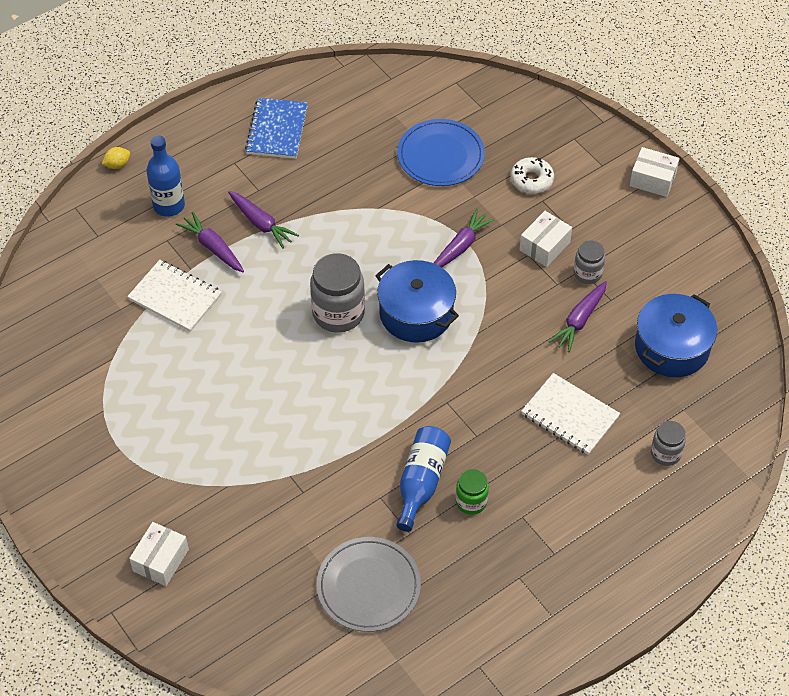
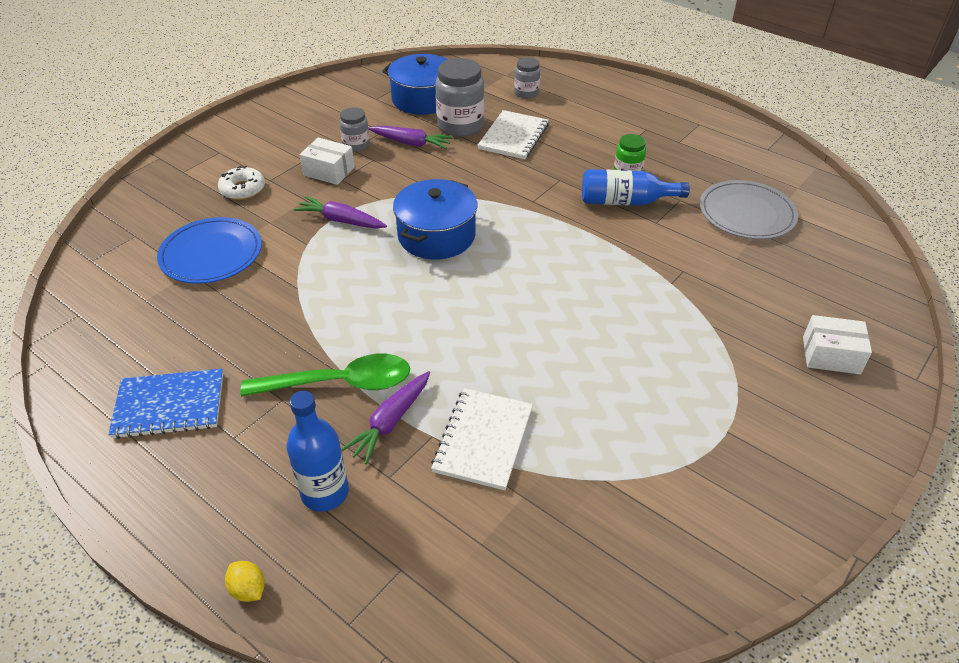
camera: 105 degrees left, 10 degrees down
(261, 224) = (340, 383): purple carrot -> green spoon
(338, 313) = (456, 289): grey jar -> grey jar (460, 126)
(652, 180) = (236, 124): white box -> none

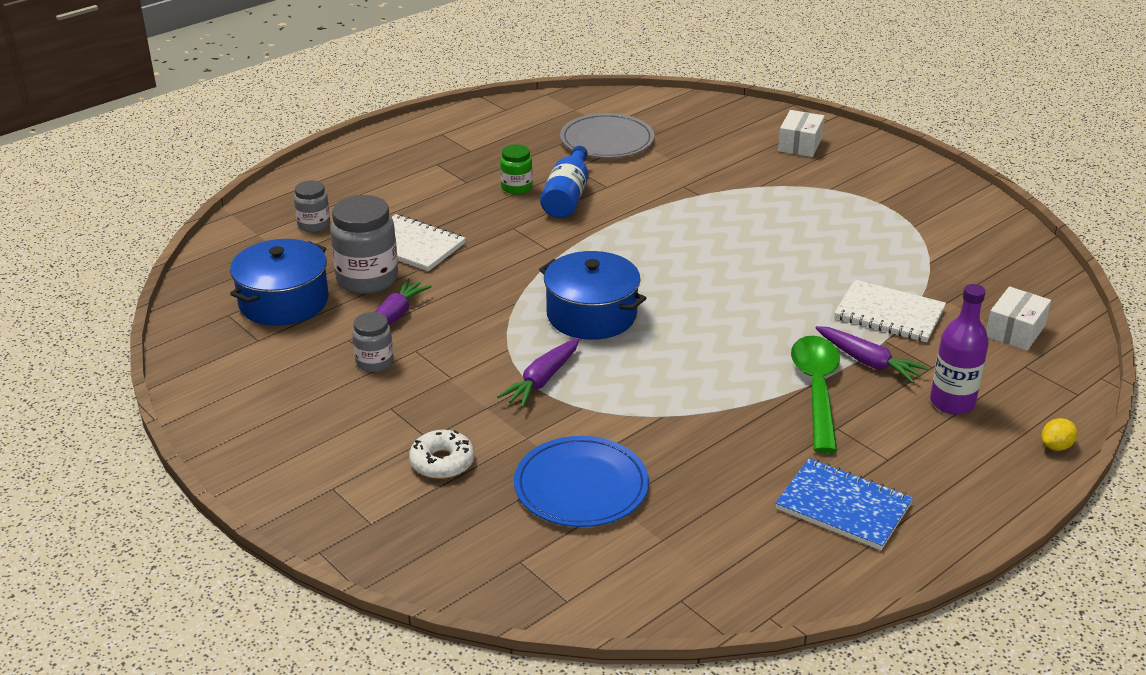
camera: 80 degrees left, 10 degrees down
(169, 405) = (843, 506): blue notebook -> blue notebook turned 60 degrees counterclockwise
(325, 492) = (952, 403): blue bottle -> purple bottle
(329, 171) = (428, 386): white box -> white box (1015, 331)

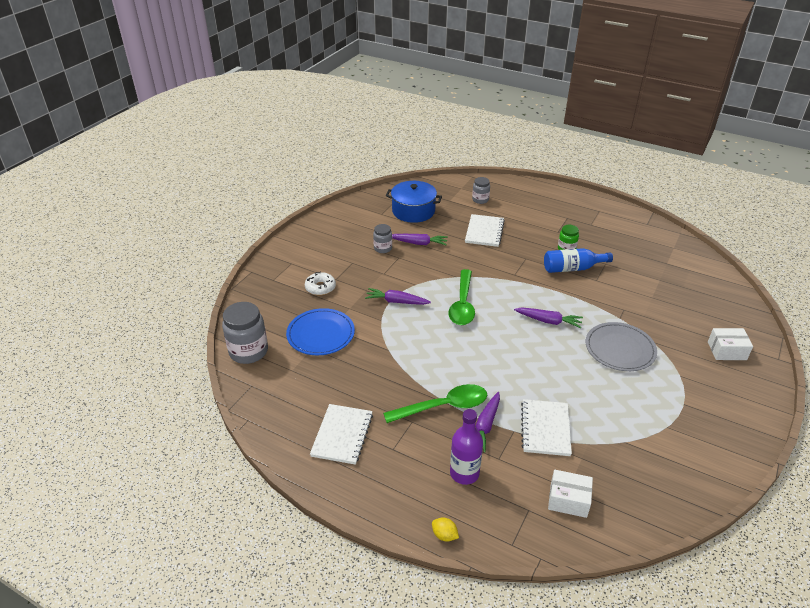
camera: 70 degrees right, 5 degrees up
(367, 279) = (446, 227): grey jar -> grey jar (248, 351)
(591, 315) = (462, 304): blue pot -> green spoon
(607, 140) = (649, 268): grey plate -> grey plate (620, 349)
(675, 250) = (548, 321): none -> purple carrot
(843, 506) = (342, 435): blue notebook -> white notebook

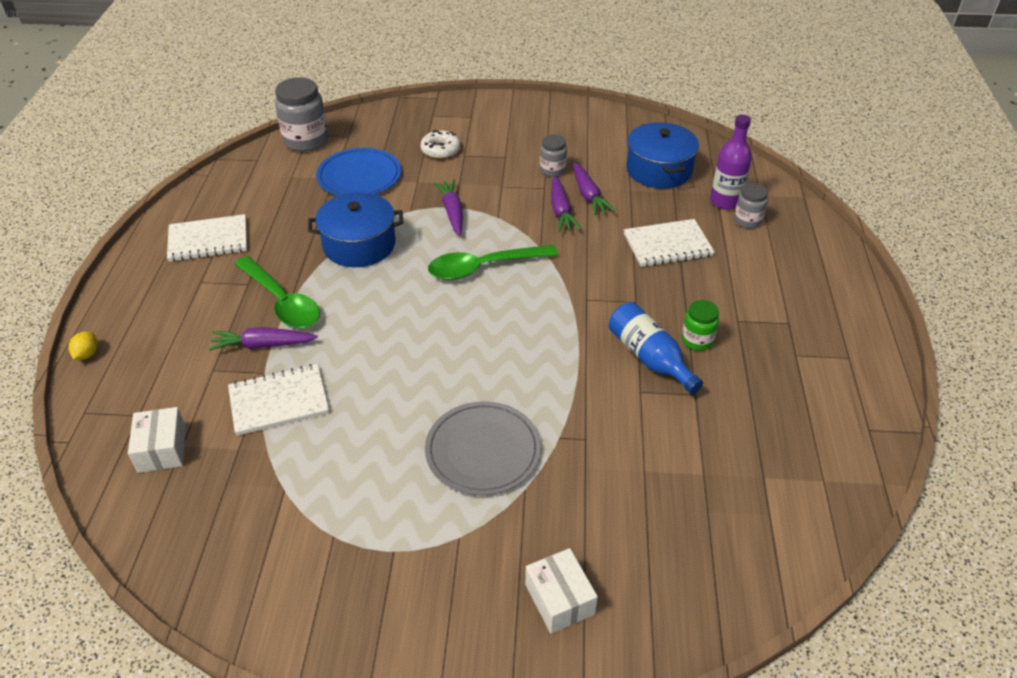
camera: 65 degrees right, 5 degrees up
(403, 353) = (359, 245): none -> blue pot
(464, 473) = (180, 346): purple bottle -> purple bottle (725, 201)
(548, 321) = (500, 358): purple carrot -> purple carrot (561, 211)

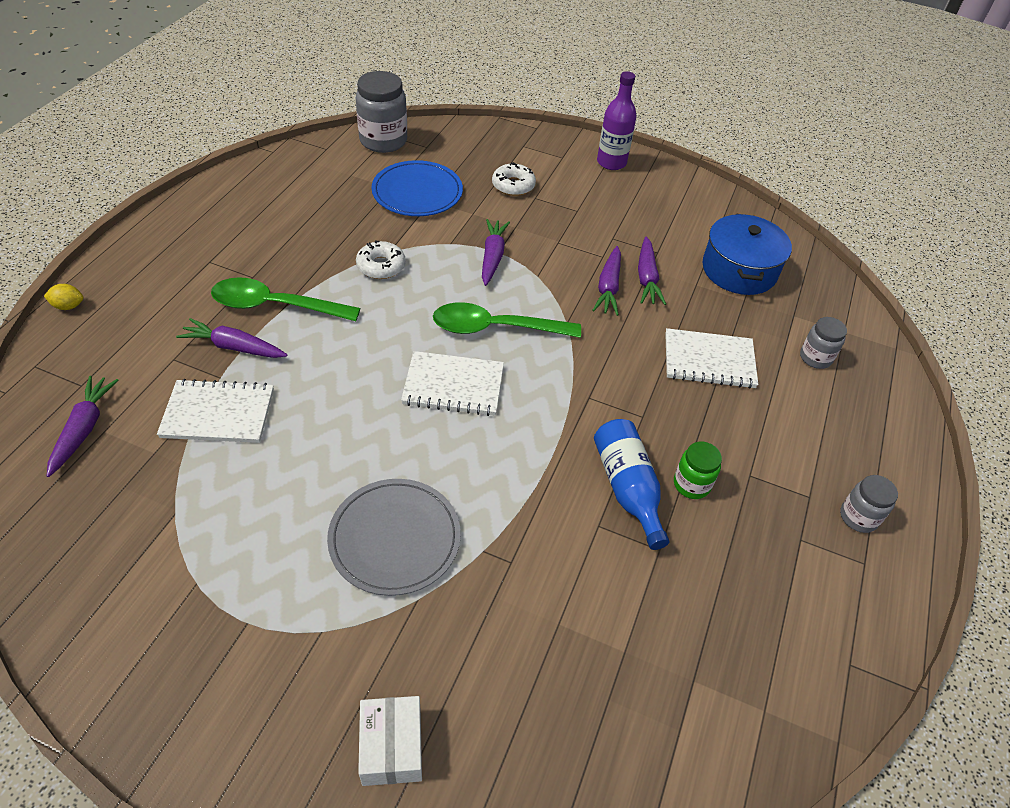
camera: 15 degrees right, 5 degrees up
(87, 354) = (68, 306): yellow lemon -> yellow lemon turned 60 degrees clockwise
(162, 449) = (84, 429): white box -> purple carrot
(208, 240) = (238, 220): white notebook -> white notebook (453, 385)
(282, 302) = (275, 306): green spoon -> green spoon turned 120 degrees clockwise
(359, 245) = (381, 266): blue pot -> white donut
(552, 170) = (621, 239): grey jar -> grey jar (858, 517)
(725, 201) = (799, 328): purple bottle -> purple bottle (611, 162)

